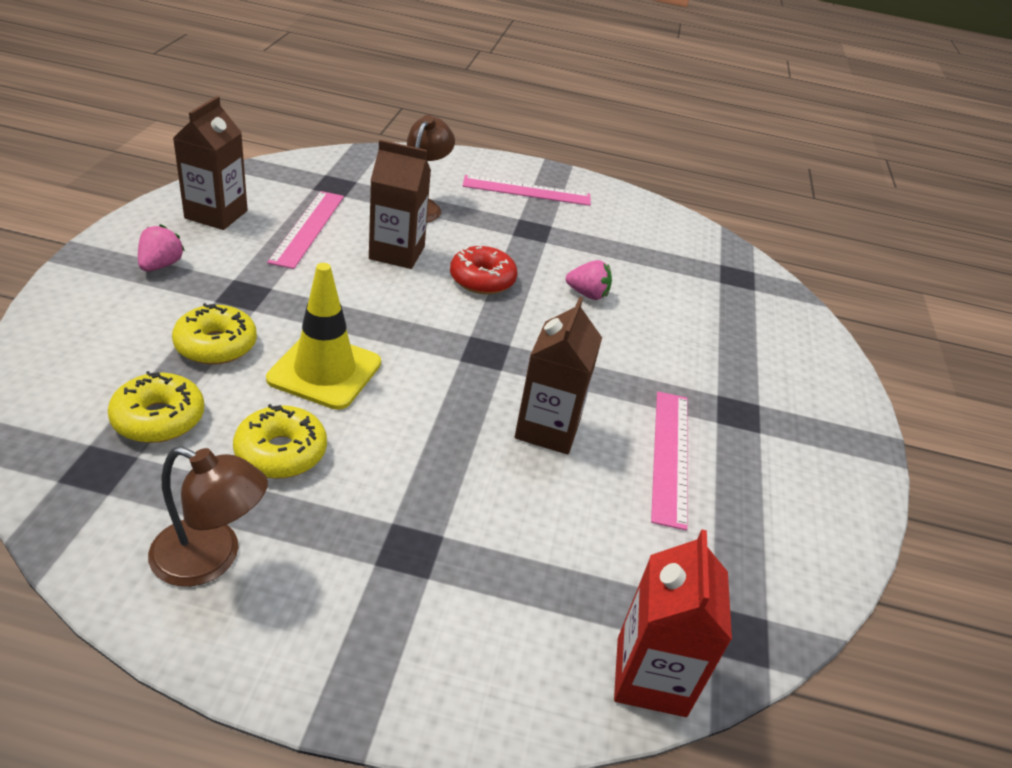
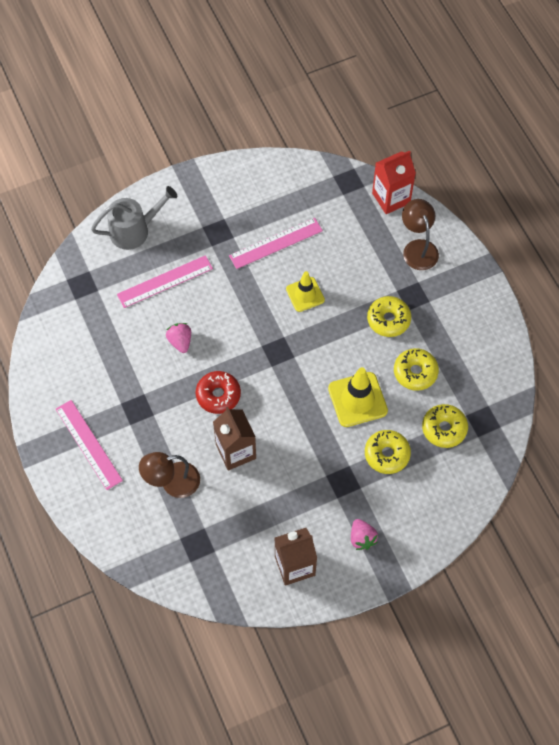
camera: 120 degrees left, 25 degrees up
(161, 265) = (362, 538): pink strawberry -> pink strawberry turned 90 degrees counterclockwise
(211, 559) = (477, 348): brown lamp -> brown lamp (418, 248)
(308, 228) = (258, 512): pink ruler -> pink ruler (165, 281)
(403, 486) = (388, 320): none -> yellow donut
(547, 428) = (305, 294): brown carton -> yellow traffic cone
(795, 348) = (134, 230): none -> grey watering can

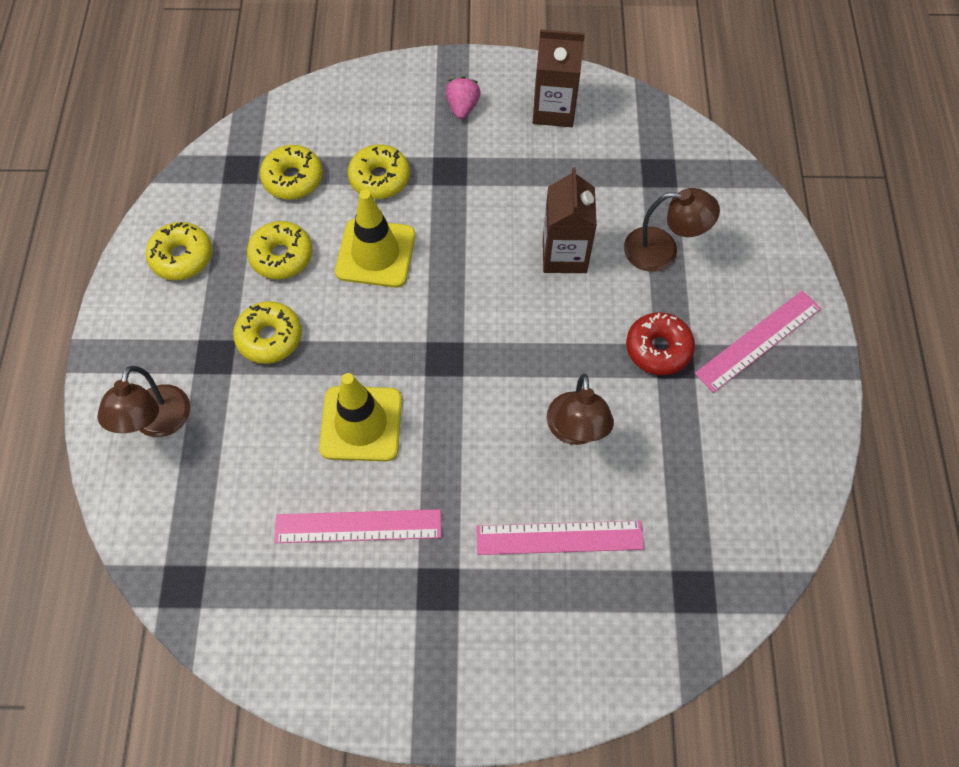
camera: 155 degrees left, 0 degrees up
(88, 444) = (758, 340): pink ruler -> pink ruler turned 60 degrees clockwise
(134, 230) = (573, 655): grey watering can -> none
(180, 341) = (575, 431): pink strawberry -> brown lamp
(218, 395) = (555, 333): red donut -> red donut (658, 349)
(305, 294) = (361, 424): yellow traffic cone -> yellow traffic cone, size x1.53
(391, 198) = (139, 523): red carton -> none
(476, 345) = (182, 257): none -> yellow donut

